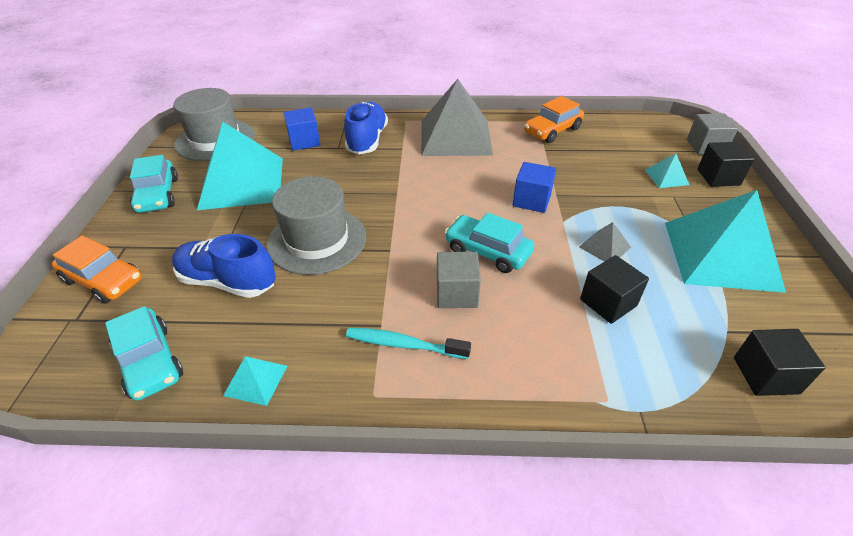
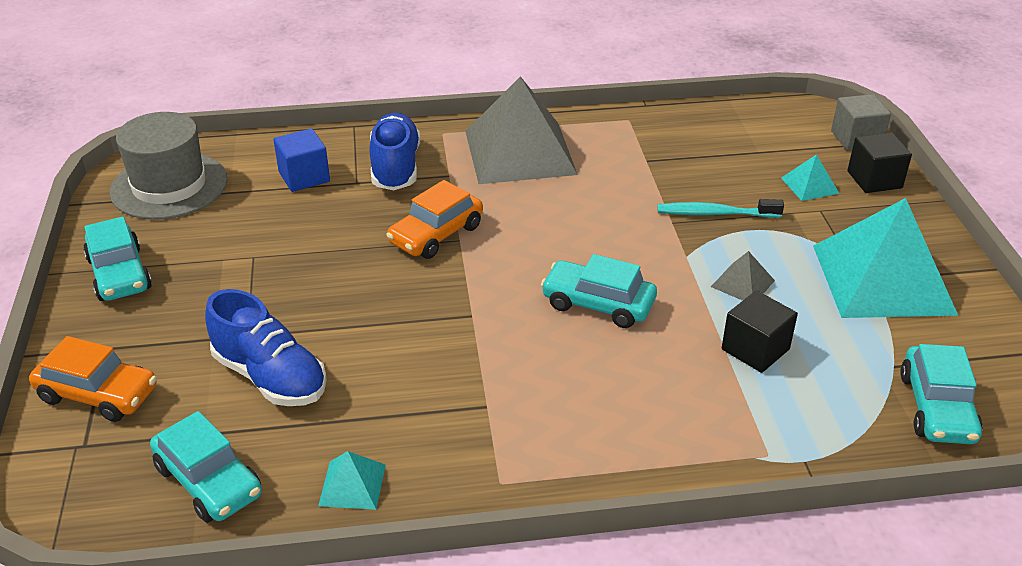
camera: 10 degrees left, 5 degrees down
(228, 281) = (270, 377): blue shoe -> blue shoe turned 150 degrees counterclockwise
(242, 182) = (235, 245): turquoise pyramid -> none
(317, 240) = (370, 312): grey hat -> none
(403, 344) = (520, 424): turquoise toothbrush -> turquoise toothbrush (715, 213)
(456, 293) = (571, 359): grey cube -> none
(531, 200) = (641, 232): blue cube -> none
(552, 130) = (651, 132): orange car -> orange car (436, 234)
(765, 375) = (937, 408): black cube -> turquoise car

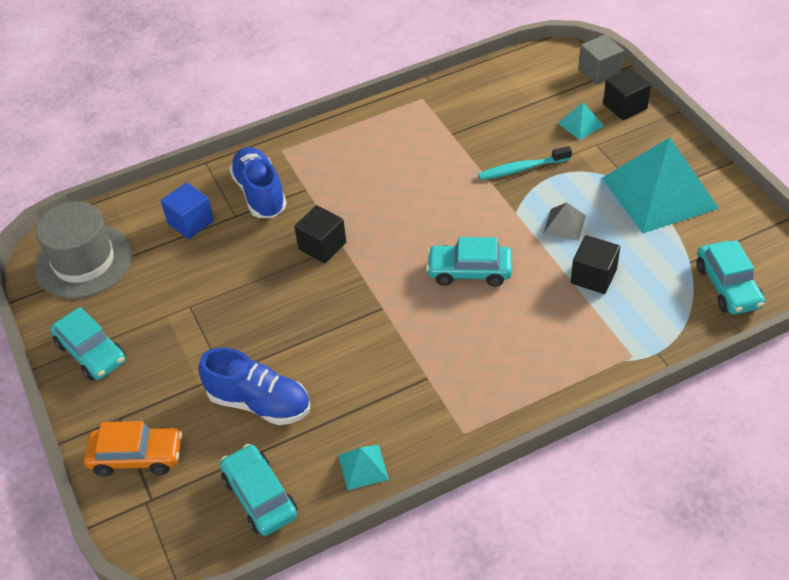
camera: 15 degrees left, 10 degrees up
(209, 481) = (260, 497): turquoise car -> turquoise car turned 150 degrees counterclockwise
(436, 234) = (322, 246): orange car -> black cube
(520, 152) = (351, 152): grey pyramid -> none

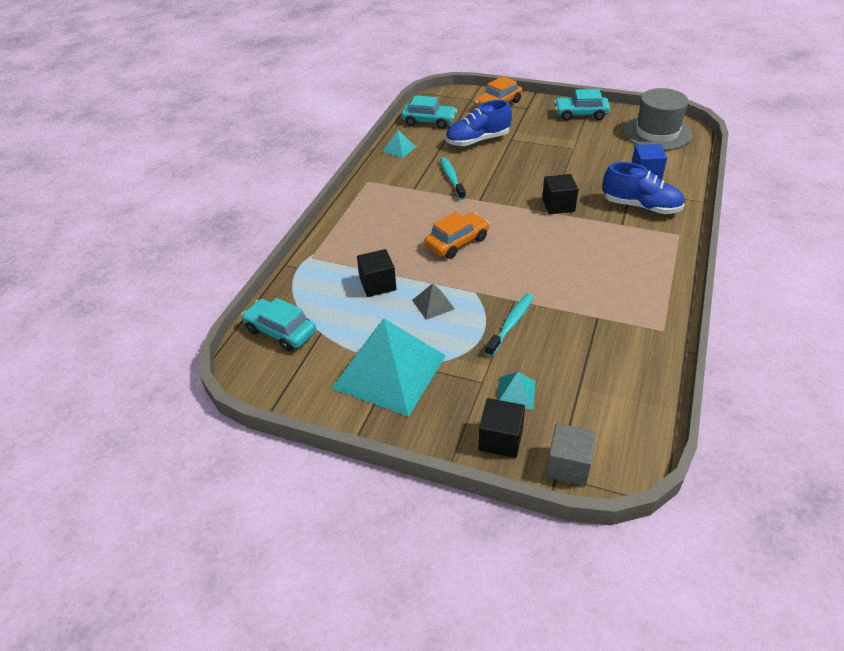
camera: 135 degrees right, 5 degrees down
(368, 361) = (452, 178): none -> turquoise toothbrush
(469, 271) = (457, 242): turquoise car -> orange car

